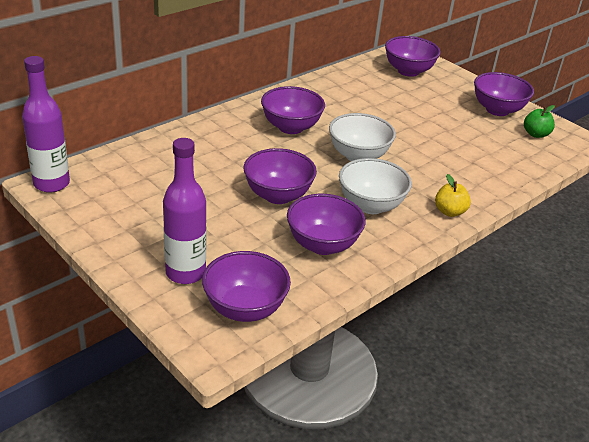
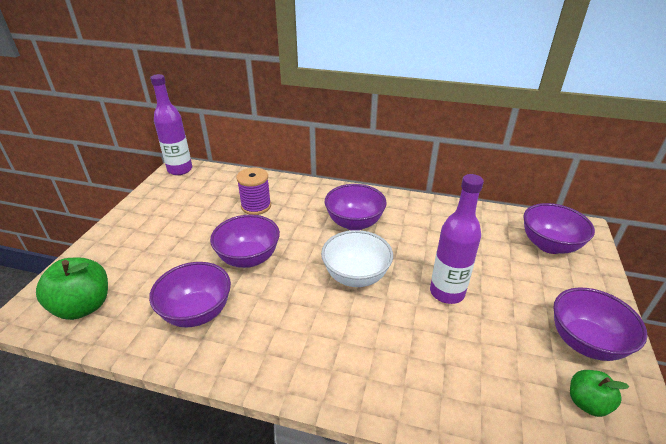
camera: 60 degrees right, 0 degrees up
(185, 273) = (114, 259): purple bottle -> purple bottle (447, 292)
(199, 163) = (256, 206): none -> purple spool
(245, 308) = (83, 306): purple bowl -> green apple
(370, 205) = (283, 317): white bowl -> none
(449, 212) = (326, 382): yellow apple -> none

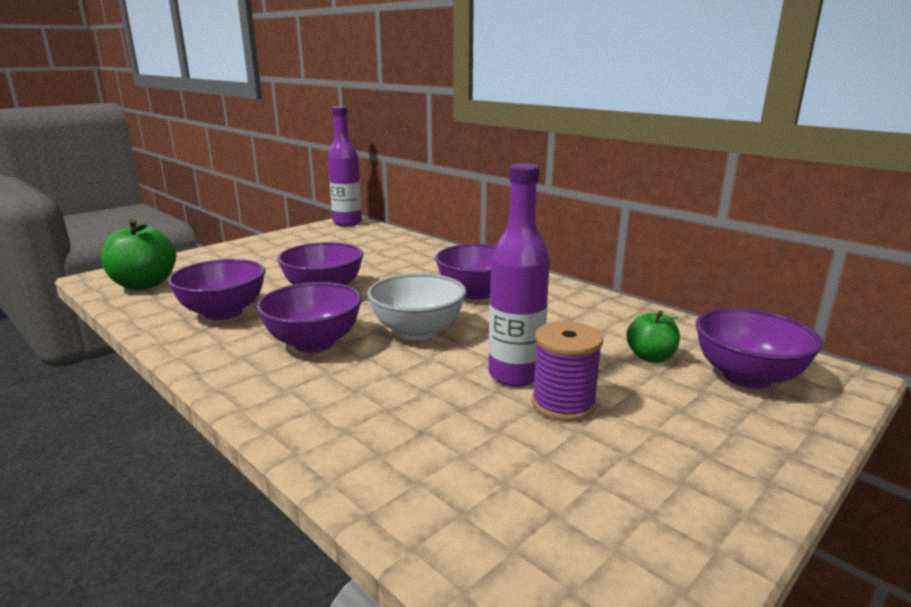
camera: 30 degrees right, 15 degrees down
(256, 206) = (385, 259): purple spool -> purple spool (563, 404)
(585, 342) = (673, 486): purple bowl -> purple bowl (314, 343)
(587, 403) = (584, 545): green apple -> green apple (650, 357)

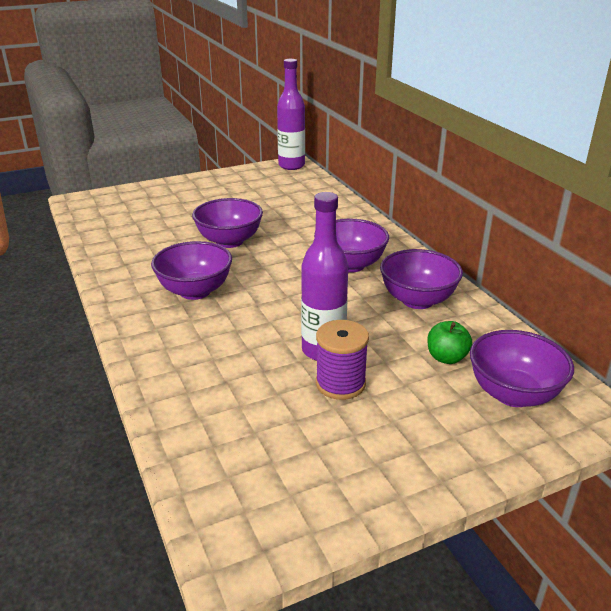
camera: 20 degrees right, 10 degrees up
(144, 284) = (104, 212): green apple -> none
(223, 313) = (146, 250): purple bowl -> purple bowl (417, 300)
(418, 331) = (277, 295): white bowl -> none

